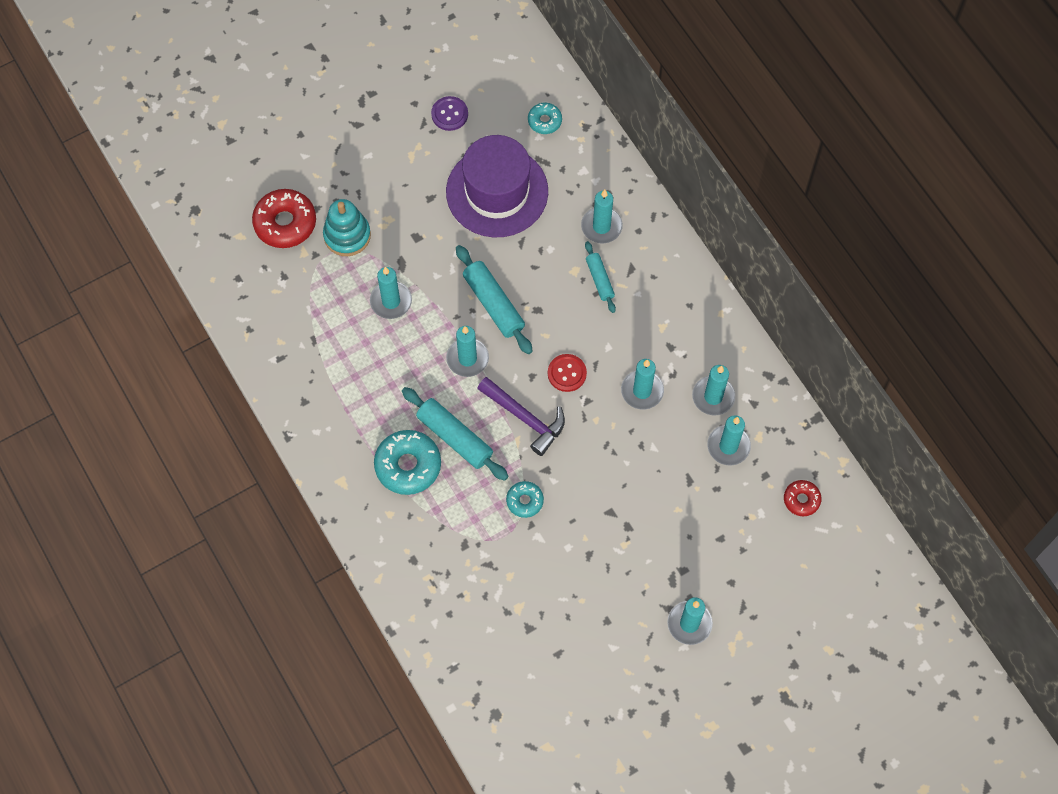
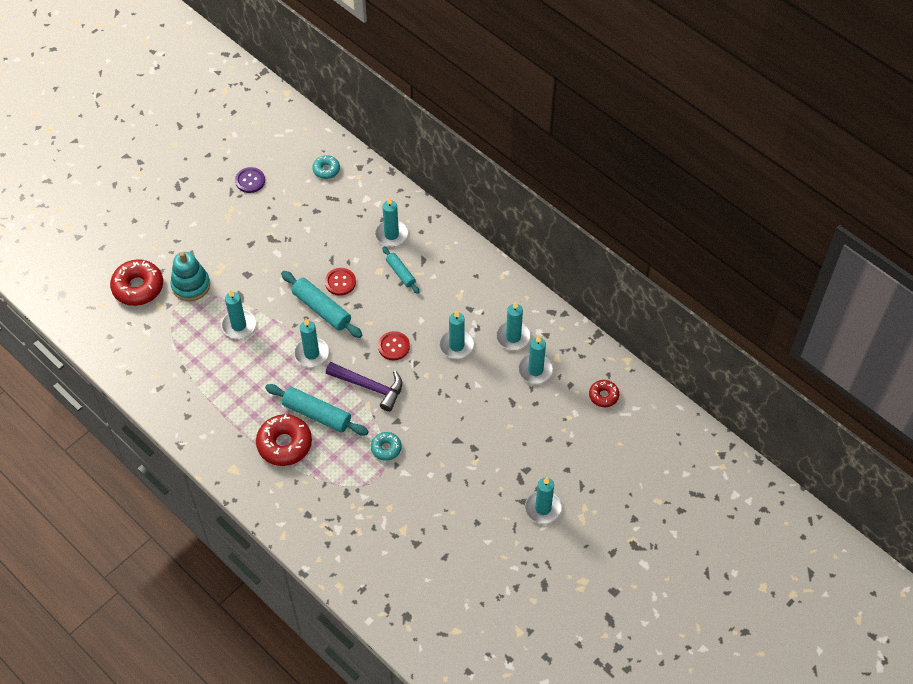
camera: 15 degrees left, 10 degrees down
(408, 465) = (284, 444): turquoise donut -> red donut
(497, 192) = (302, 228): purple hat -> none
(524, 274) = (340, 282): none -> red button

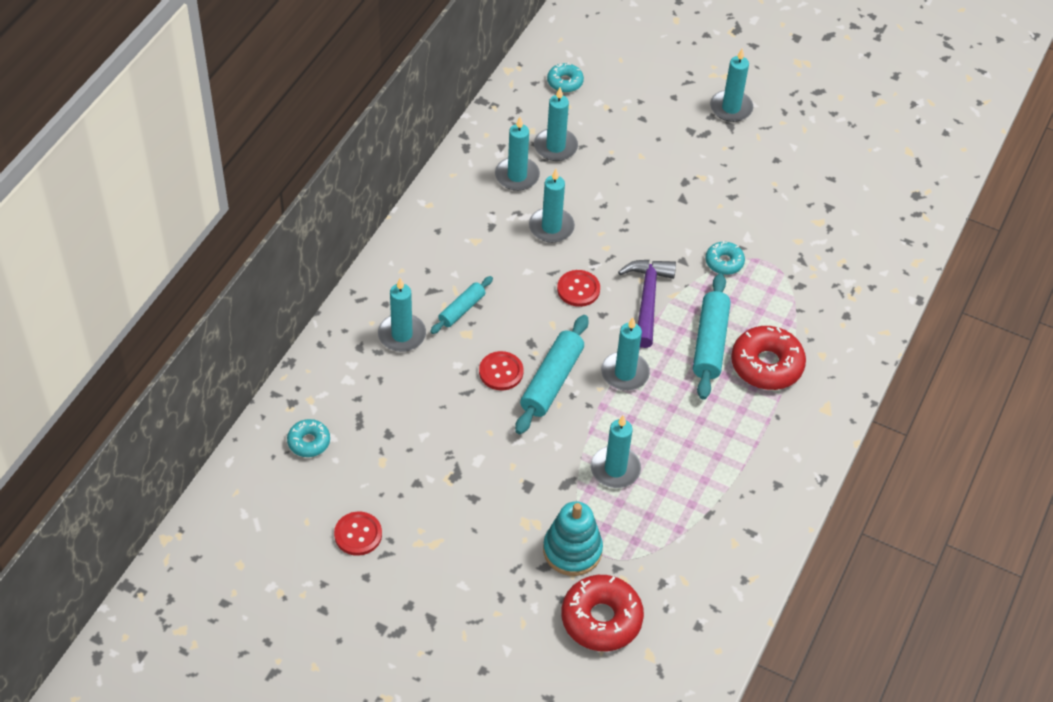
camera: 110 degrees left, 5 degrees down
(250, 181) = (358, 534): purple button -> red button
(603, 396) = (565, 82): red donut -> turquoise donut

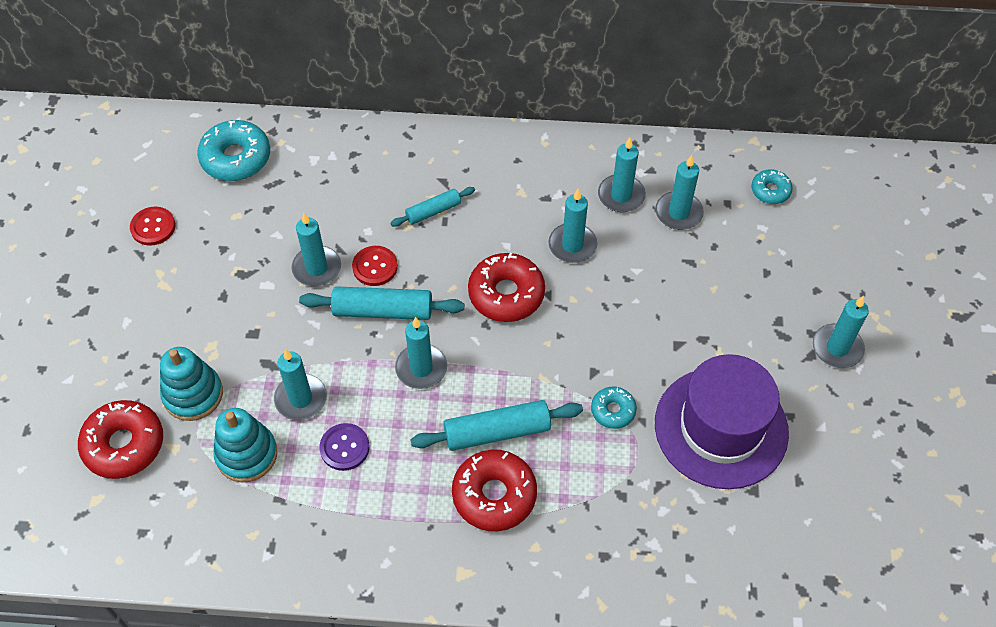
camera: 70 degrees right, 5 degrees up
(309, 442) = (236, 158): turquoise donut -> turquoise donut, size x1.80
(402, 335) = (381, 178): turquoise candle -> turquoise candle (317, 268)
(461, 309) = (433, 211): turquoise rolling pin -> turquoise rolling pin turned 45 degrees counterclockwise
(578, 289) = (506, 294): red button -> red donut
(647, 299) = (525, 357): purple hammer -> none
(654, 525) = (246, 454): none -> turquoise stacking toy
(678, 452) = (344, 447): none -> purple button
(768, 203) = (721, 427): none -> purple hat

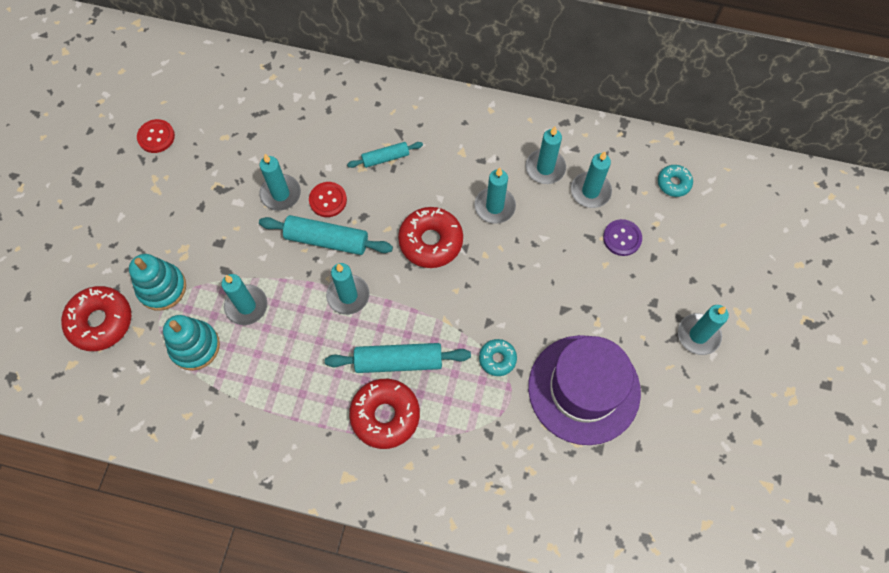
camera: 10 degrees right, 10 degrees up
(236, 158) = (233, 85): turquoise donut -> none
(344, 447) = (273, 354): purple button -> purple button (622, 238)

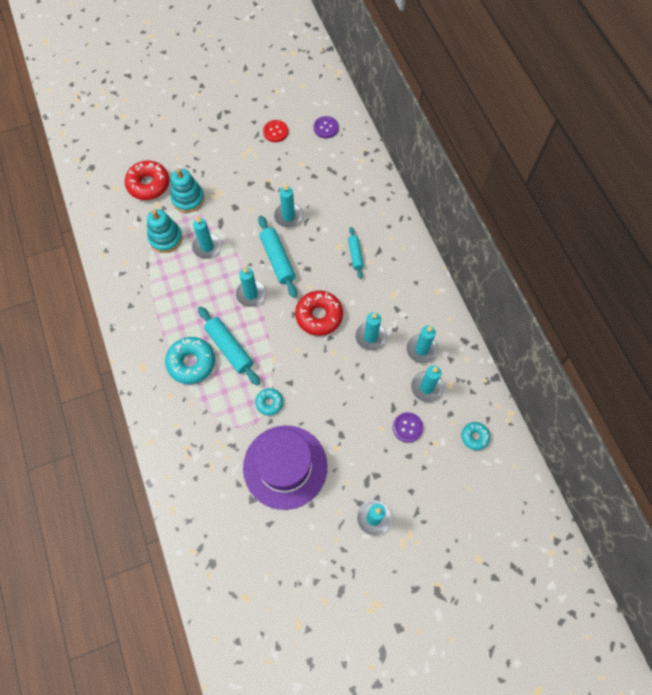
camera: 55 degrees right, 0 degrees up
(199, 83) = (326, 128): none -> purple button
(328, 200) = (303, 243): red button -> none
(385, 158) = (355, 255): turquoise rolling pin -> turquoise rolling pin turned 45 degrees clockwise
(385, 415) = (191, 363): red donut -> turquoise donut

